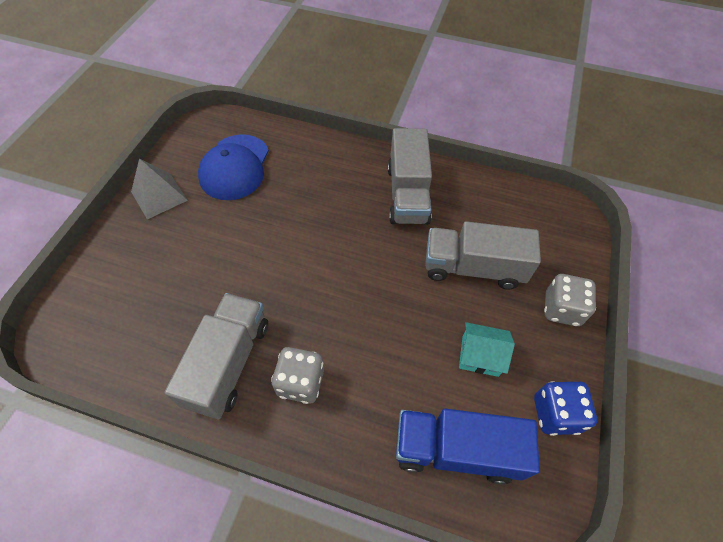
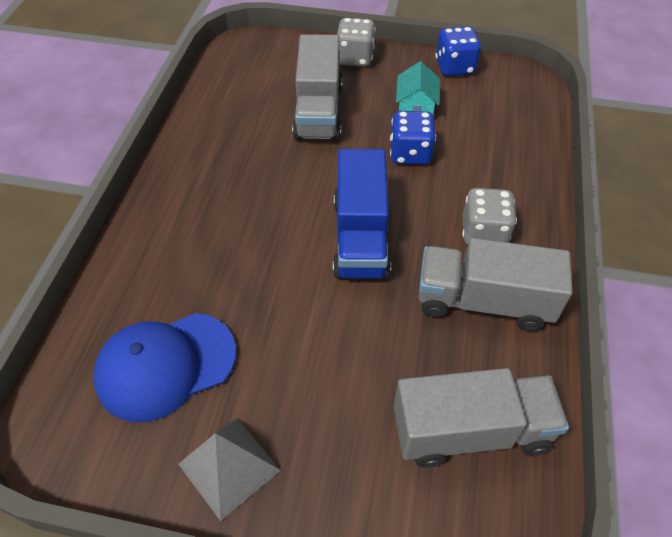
camera: 95 degrees left, 5 degrees down
(235, 167) = (165, 365): blue cap -> blue cap turned 150 degrees clockwise
(407, 194) = (218, 164): grey truck -> grey truck (471, 431)
(410, 338) = (410, 154): none -> blue dice
(456, 450) = (506, 122): blue truck -> blue truck (360, 237)

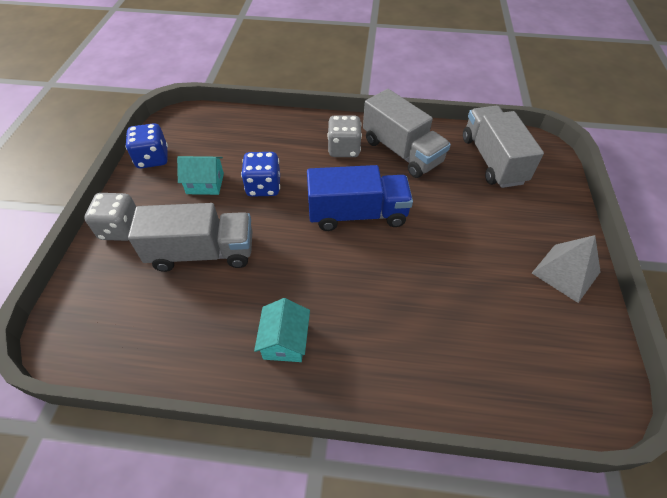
camera: 95 degrees left, 0 degrees up
(165, 365) = (509, 328): blue cap -> none
(205, 169) = (285, 341): none -> turquoise house
(483, 302) = (401, 151): grey truck -> grey truck turned 45 degrees counterclockwise

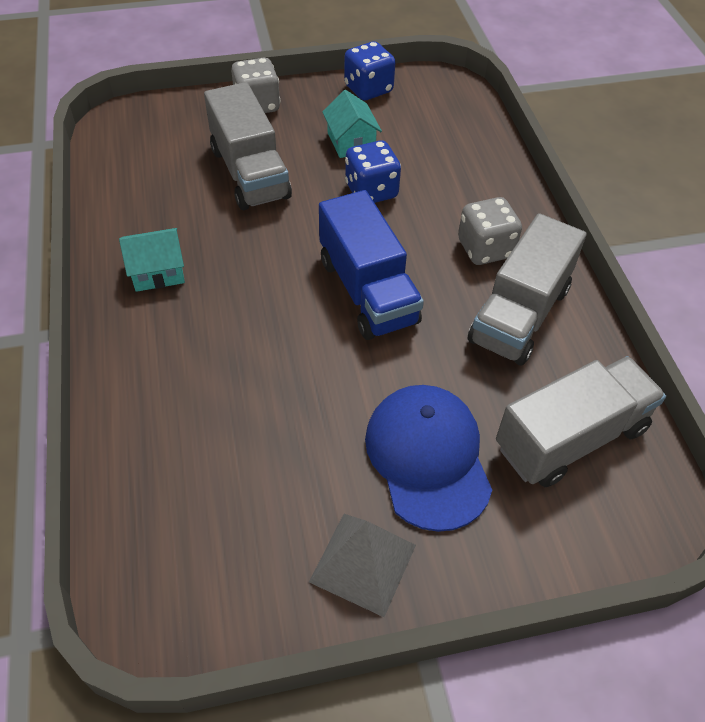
camera: 70 degrees right, 0 degrees up
(496, 222) = (428, 457): none -> blue cap

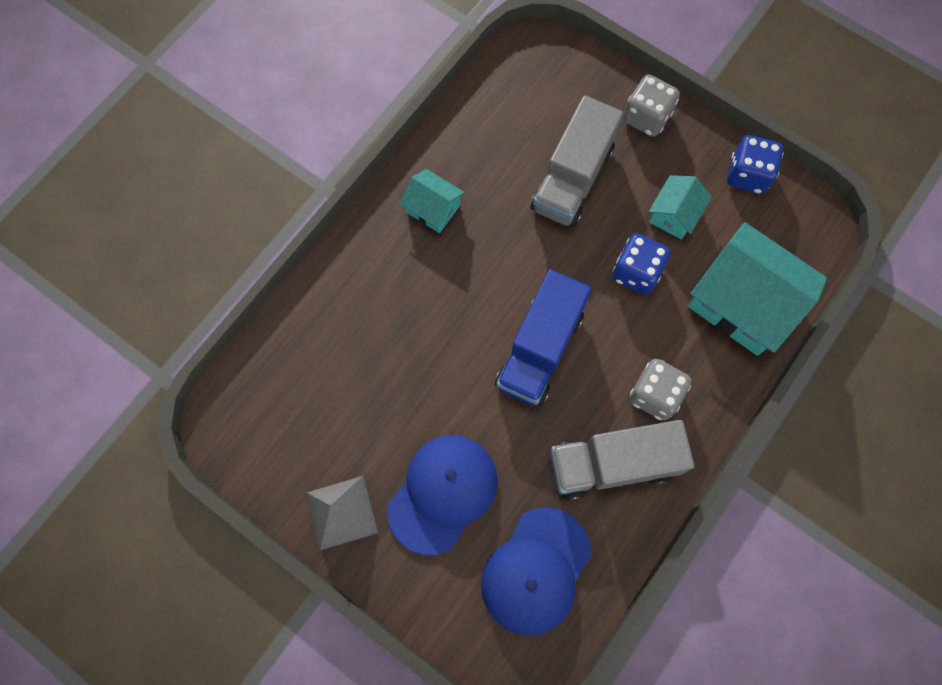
camera: 50 degrees right, 20 degrees up
(463, 154) = (742, 303): none -> turquoise house
(570, 438) = (536, 571): grey truck -> blue cap

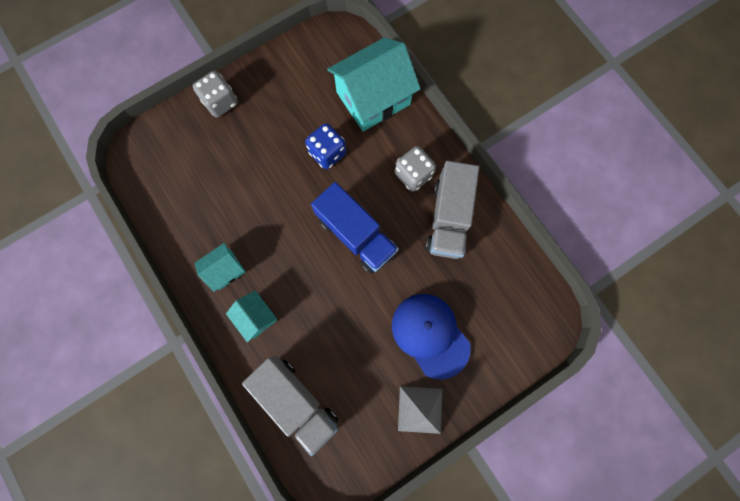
camera: 70 degrees left, 5 degrees up
(536, 571) = (499, 292): blue cap -> none
(572, 179) = (244, 167): grey truck -> grey truck (296, 400)
(674, 215) = (297, 114): turquoise house -> turquoise house (256, 317)
(747, 175) = (289, 59): blue dice -> none

